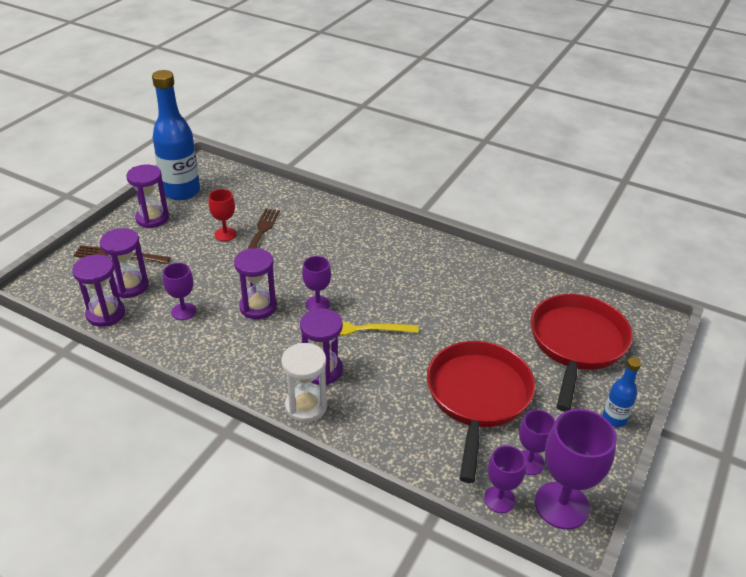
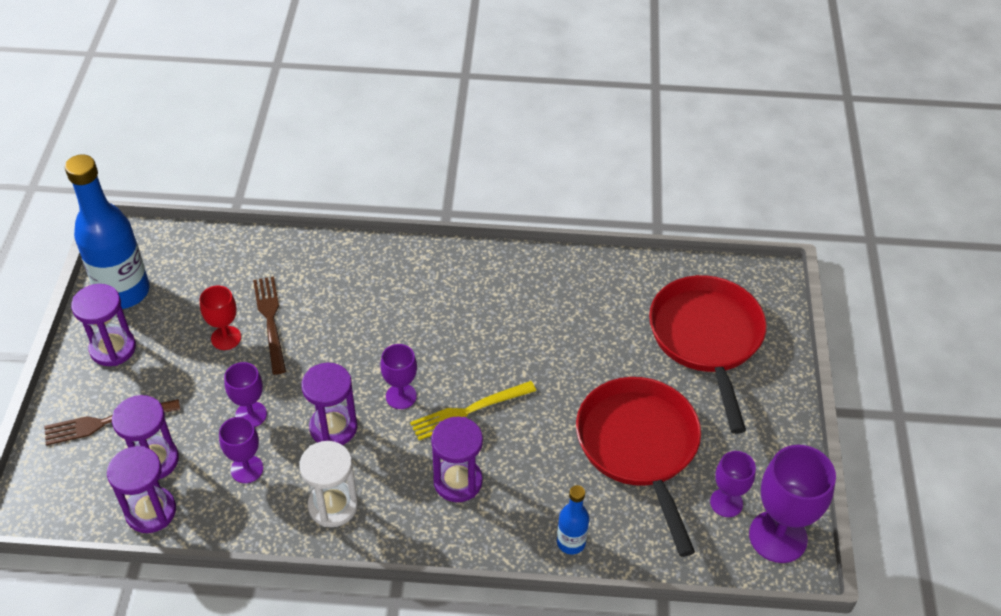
camera: 25 degrees left, 10 degrees up
(306, 406) = (466, 534): white hourglass -> white hourglass (333, 506)
(499, 499) = (718, 556): purple goblet -> purple goblet (251, 414)
(614, 419) = (783, 417): blue bottle -> blue bottle (571, 542)

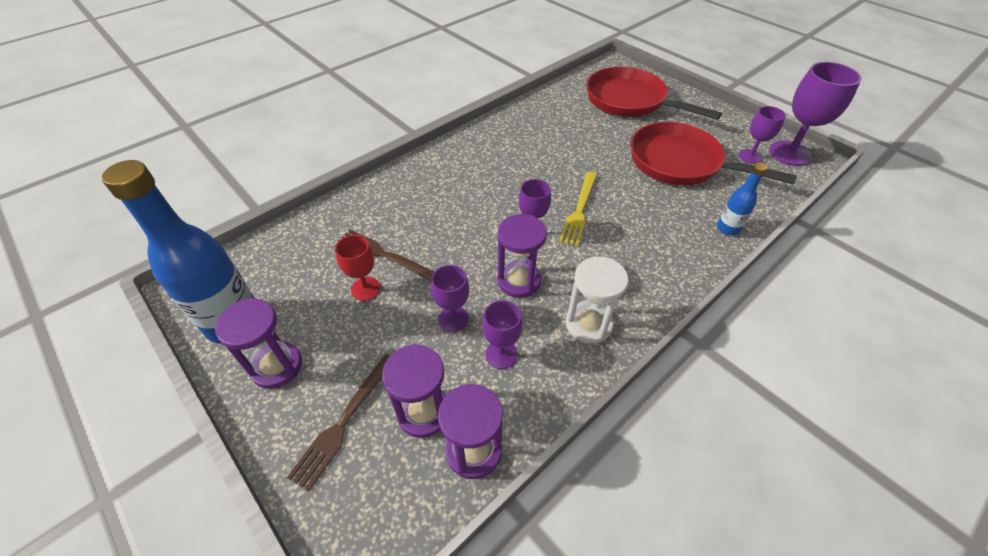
camera: 45 degrees left, 0 degrees up
(458, 481) = (631, 248): purple hourglass -> none

